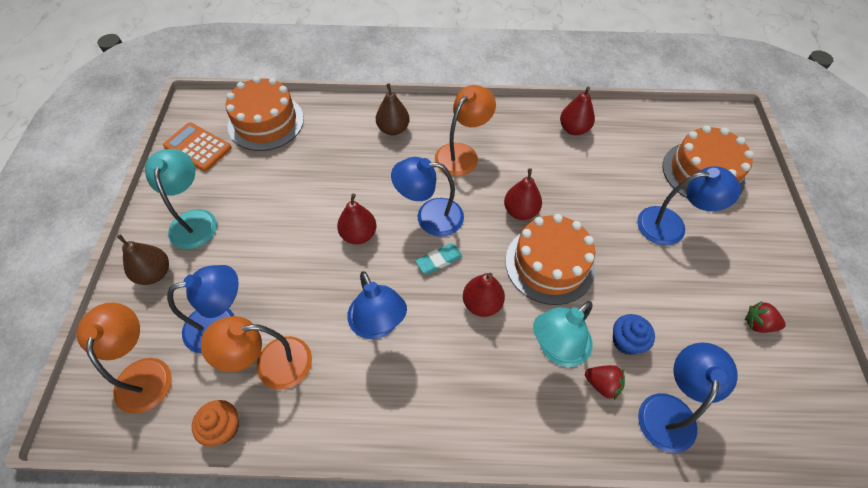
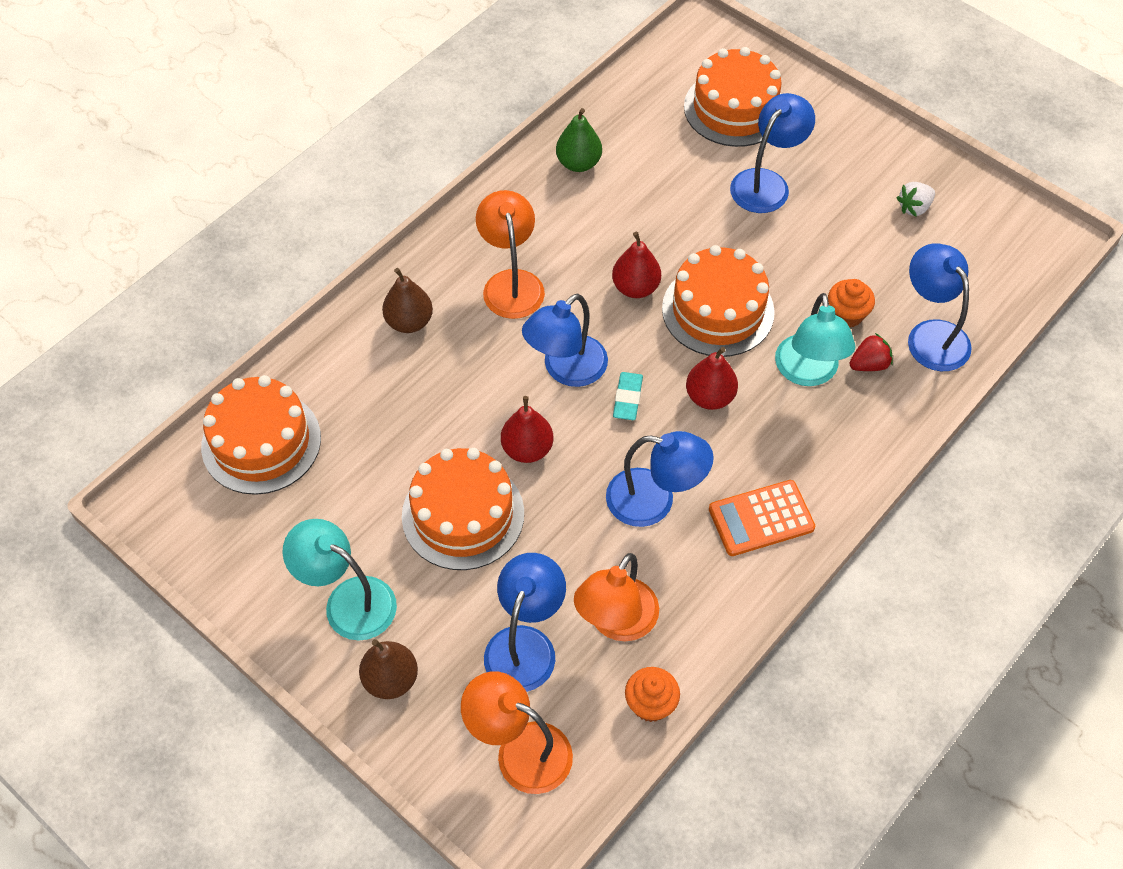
camera: 50 degrees left, 0 degrees up
(198, 147) = (228, 538): orange calculator -> orange calculator (761, 518)
(289, 234) = (463, 514): none -> orange cake
(573, 129) = (578, 163): red pear -> green pear
(626, 341) = (846, 315): blue cupcake -> orange cupcake
(758, 324) = (914, 208): red strawberry -> white strawberry

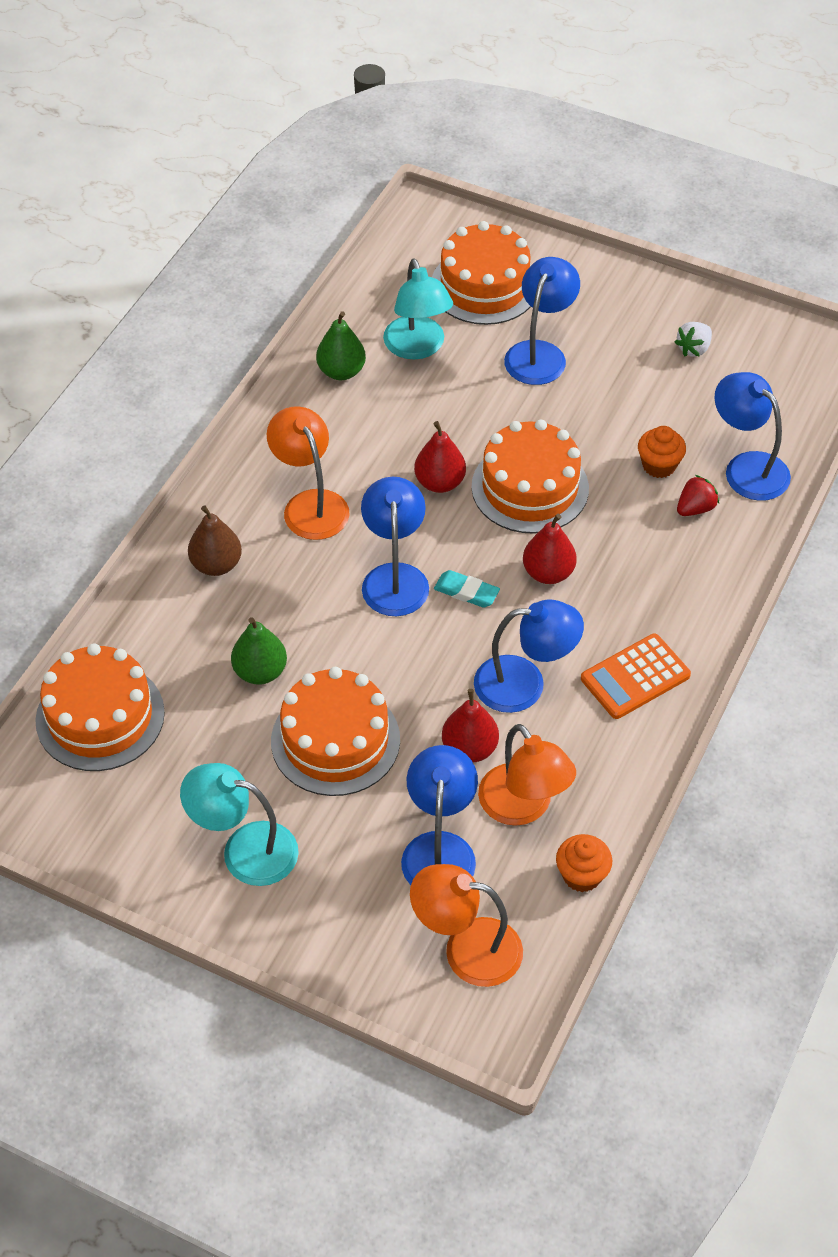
camera: 15 degrees left, 5 degrees down
(391, 679) = (314, 914): brown pear -> none
(416, 432) = (260, 671): none -> green pear
(527, 449) = (380, 663): red pear -> red pear (469, 748)
(566, 370) = (395, 577): blue lamp -> blue lamp turned 150 degrees clockwise
(616, 622) = (523, 807): orange lamp -> orange lamp turned 45 degrees counterclockwise
(628, 398) = (466, 592): turquoise eraser -> turquoise eraser turned 60 degrees counterclockwise
(808, 372) = (638, 529): turquoise lamp -> turquoise lamp (417, 348)

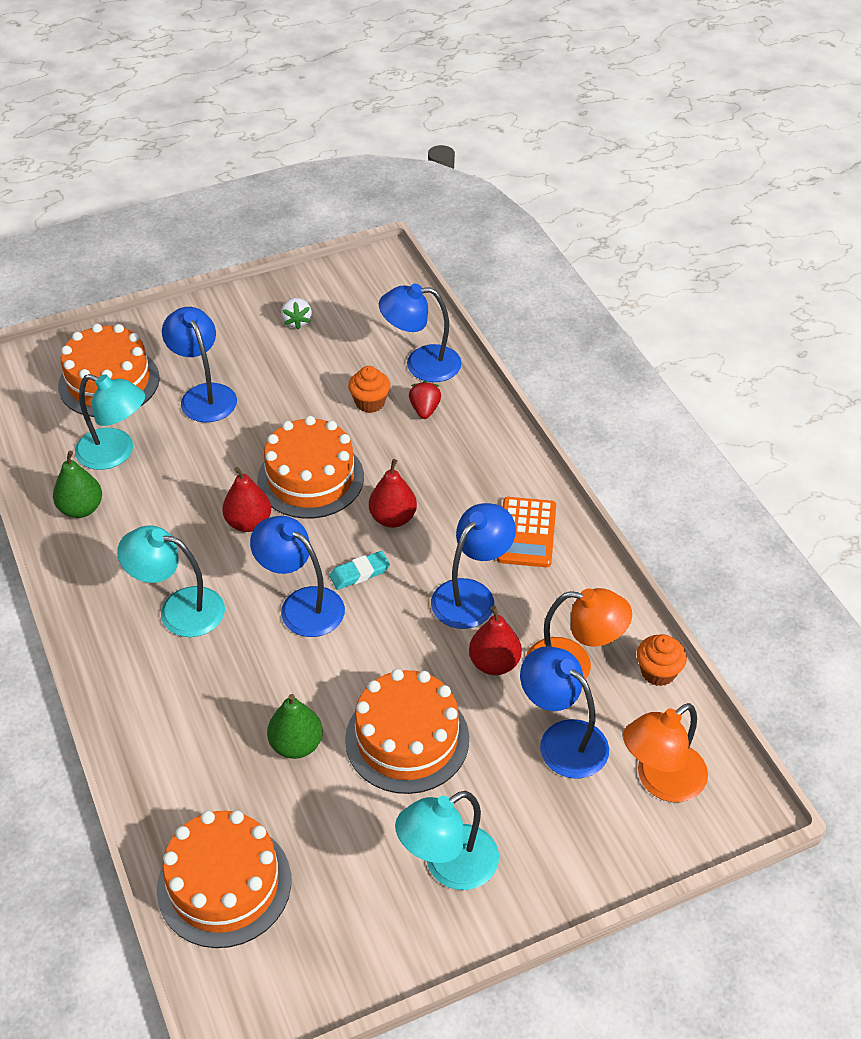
camera: 50 degrees left, 5 degrees down
(216, 564) = (166, 705): brown pear -> none
(310, 504) = (179, 609): orange lamp -> turquoise lamp

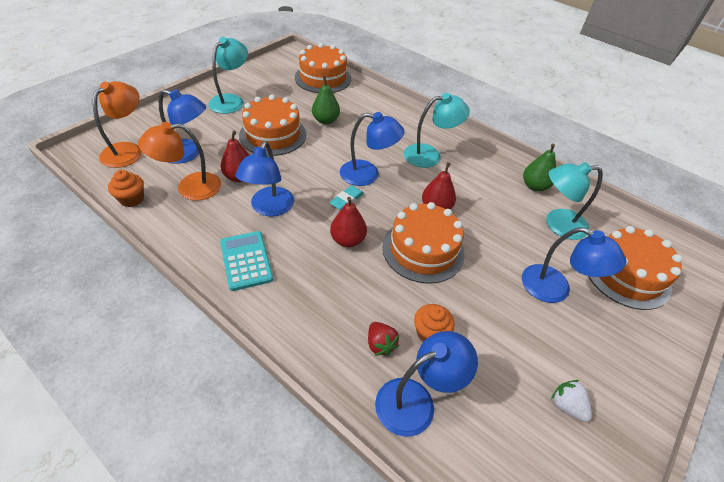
camera: 150 degrees right, 0 degrees up
(526, 533) = (246, 260): orange calculator -> turquoise calculator

